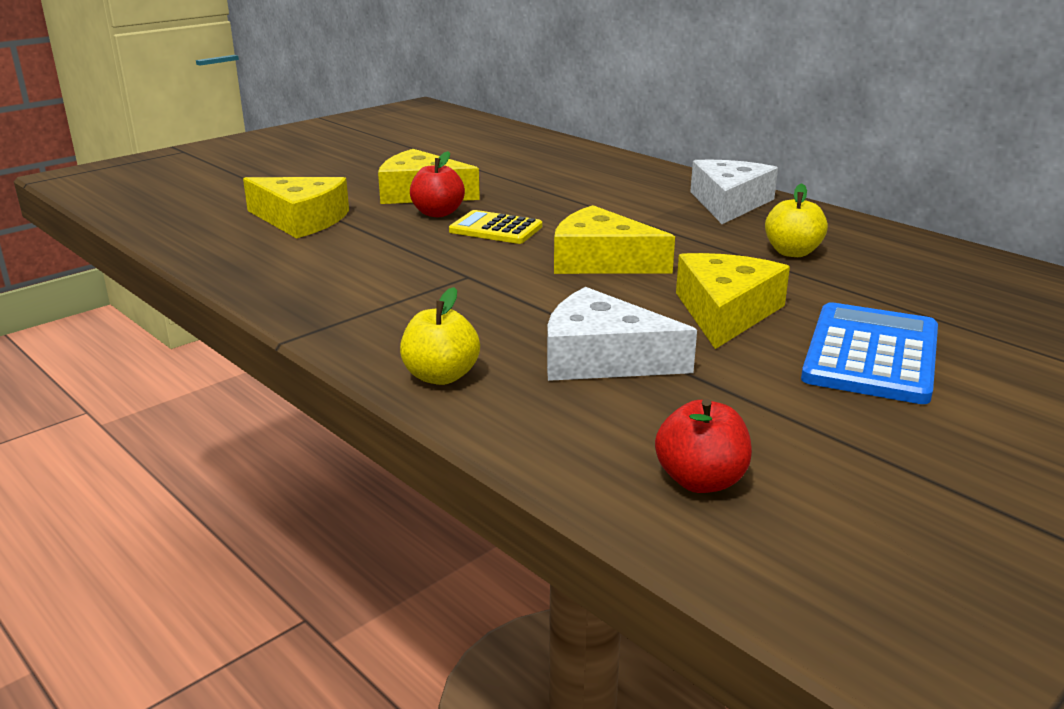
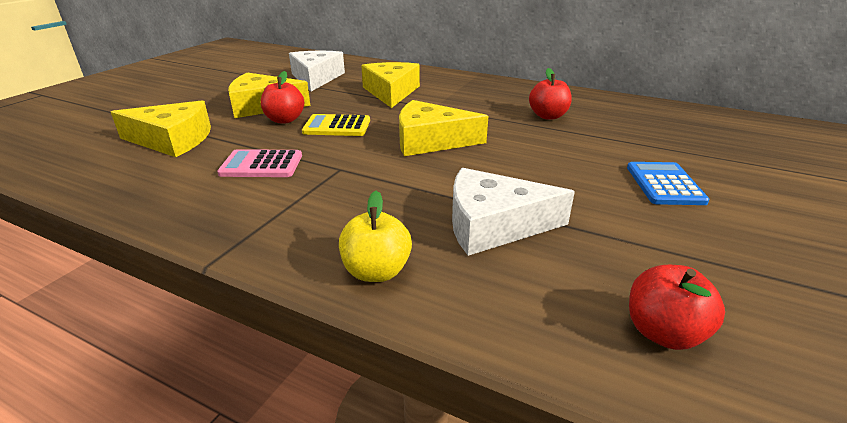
camera: 20 degrees left, 5 degrees up
(383, 259) = (261, 165): none -> pink calculator
(725, 312) = (546, 168): yellow cheese -> yellow cheese (391, 92)
(728, 203) = (480, 87): white cheese -> white cheese (316, 78)
(792, 252) = (548, 116): yellow apple -> red apple
(871, 354) = (664, 184): blue calculator -> blue calculator, size x0.63

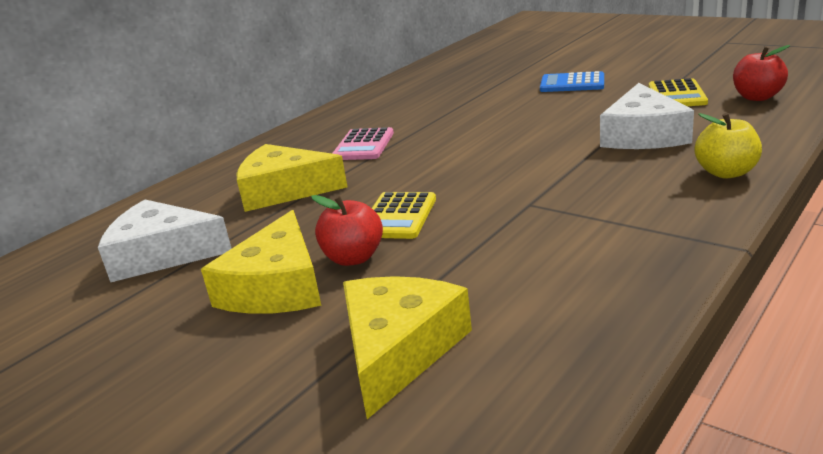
camera: 75 degrees left, 5 degrees down
(261, 165) = (512, 253): pink calculator -> pink calculator (363, 145)
(430, 141) = (464, 161): yellow cheese -> none
(548, 116) = (417, 112): red apple -> none
(647, 256) = (677, 95): none -> yellow calculator

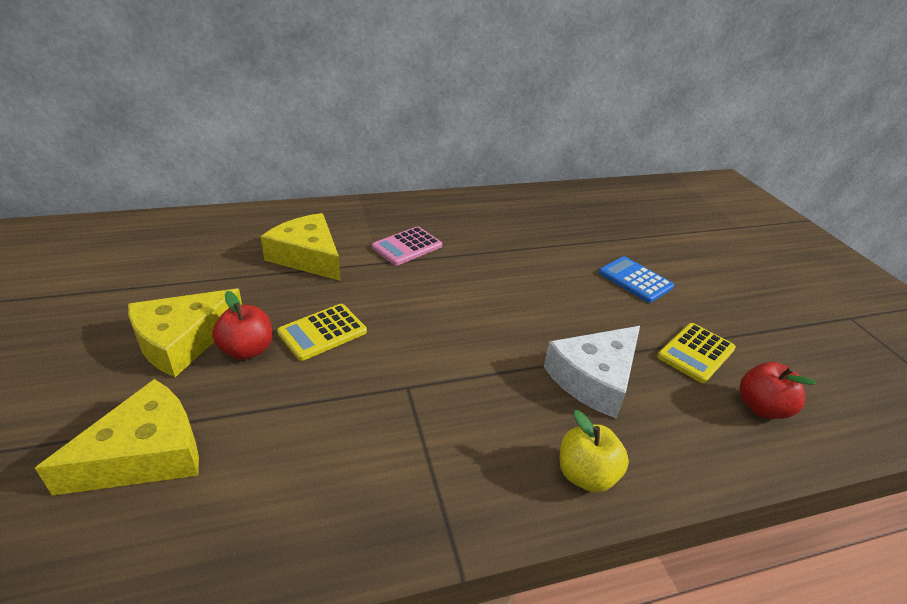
camera: 30 degrees right, 10 degrees up
(162, 254) = (182, 265): white cheese -> none

